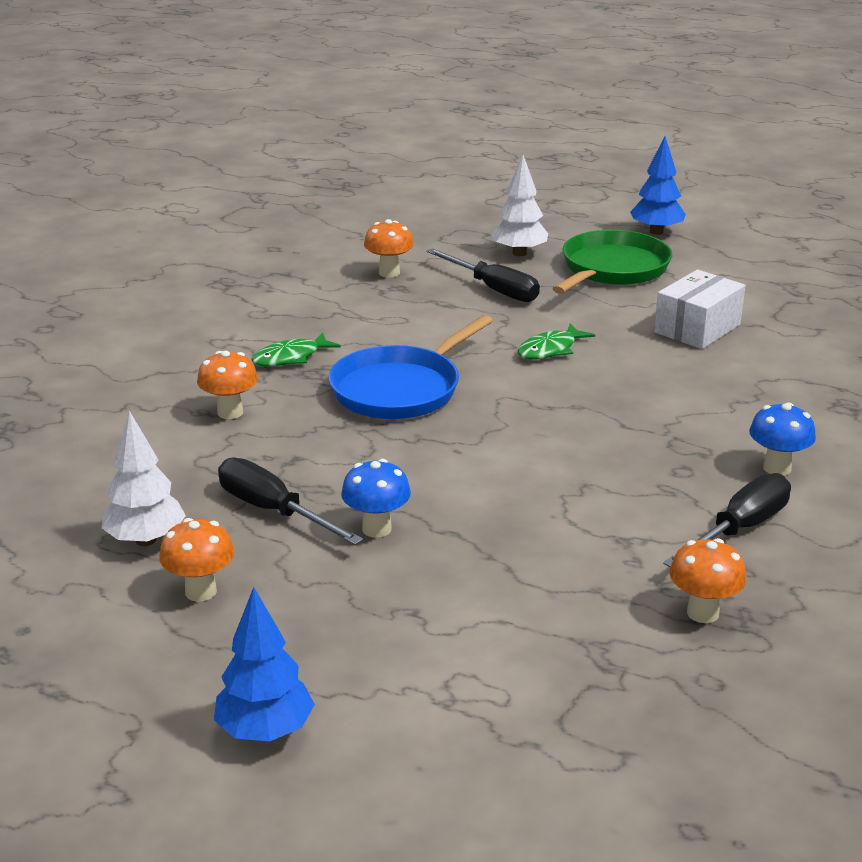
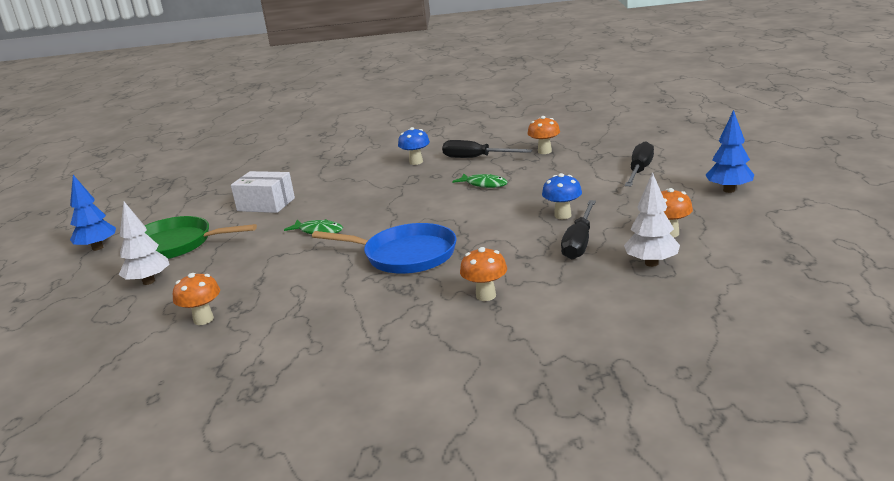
camera: 110 degrees left, 5 degrees down
(290, 358) = (387, 305): green fish -> green fish (484, 184)
(493, 289) = (226, 272): black screwdriver -> black screwdriver (639, 171)

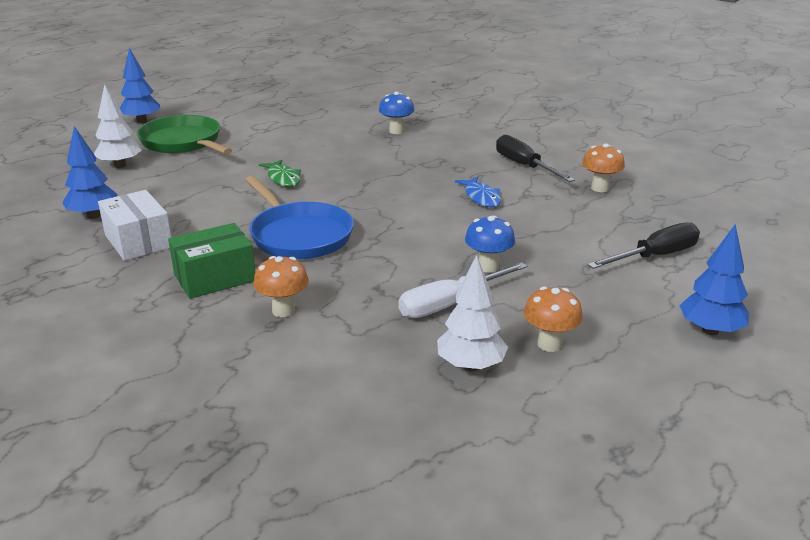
camera: 35 degrees right, 5 degrees up
(203, 319) = (94, 216): orange mushroom -> blue tree
(266, 204) = (293, 135): white box -> white box (138, 241)
(397, 304) = (215, 277): none -> green box
(416, 162) = (467, 146): blue mushroom -> blue mushroom (396, 131)
(484, 184) = (481, 197): green fish -> blue fish
(579, 242) = (449, 304): black screwdriver -> white screwdriver

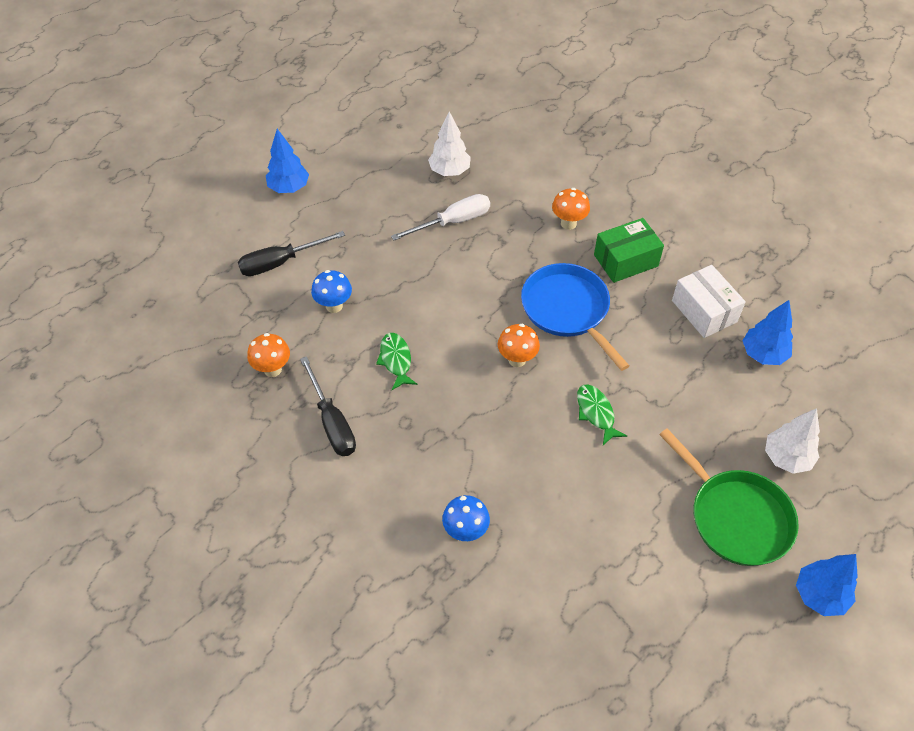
camera: 175 degrees left, 25 degrees up
(481, 197) = (396, 360): blue fish -> green fish
(488, 267) = (416, 259): blue mushroom -> blue mushroom (334, 306)
(549, 344) = (396, 184): orange mushroom -> orange mushroom (517, 359)

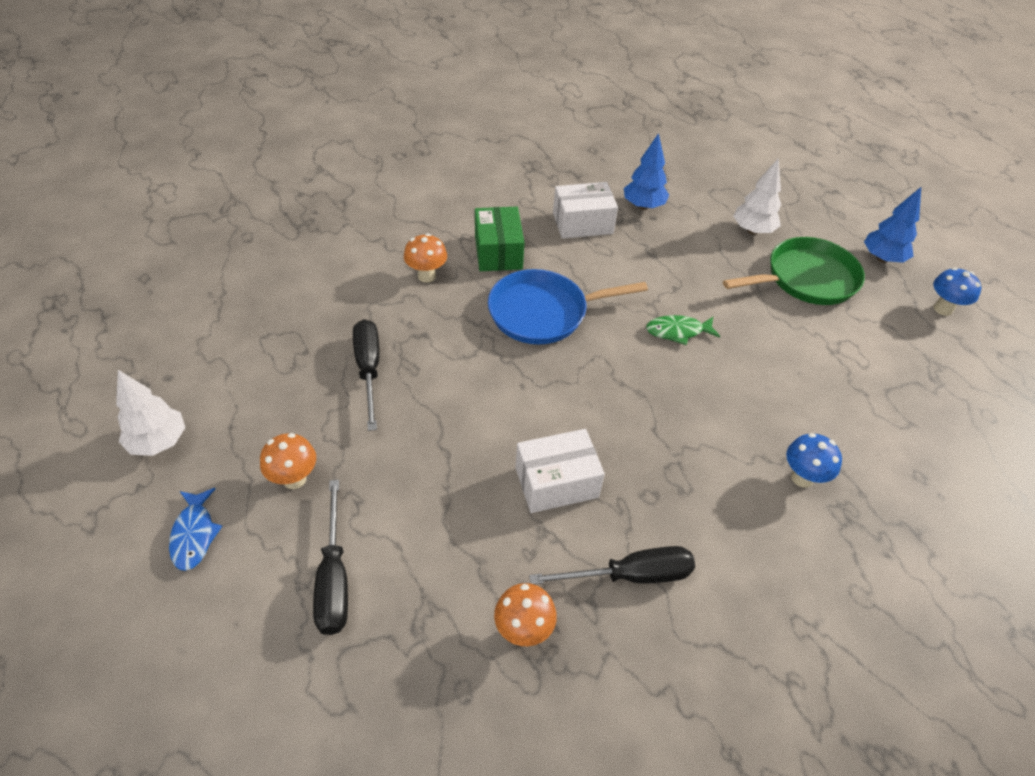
camera: 75 degrees left, 5 degrees down
(289, 188) = (194, 534): blue tree -> blue fish
(334, 306) = (444, 528): blue mushroom -> blue mushroom (943, 309)
(396, 360) = (556, 482): green fish -> white box
(449, 171) = (284, 350): white tree -> white tree (159, 442)
(453, 222) = (369, 369): white screwdriver -> black screwdriver
(517, 359) = (593, 371): orange mushroom -> orange mushroom (294, 479)

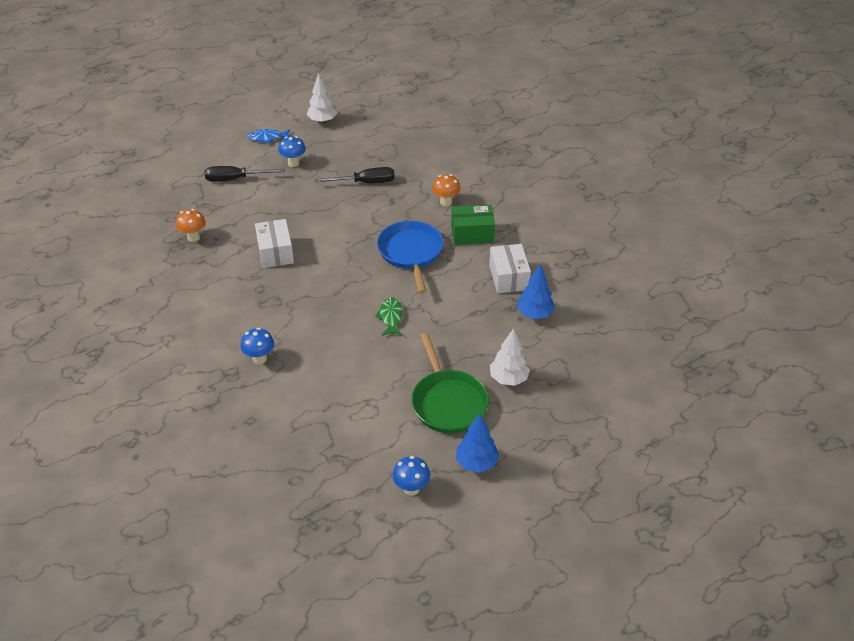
camera: 95 degrees right, 5 degrees down
(294, 479) = (293, 163): orange mushroom -> blue mushroom
(630, 575) = (212, 276): black screwdriver -> none

